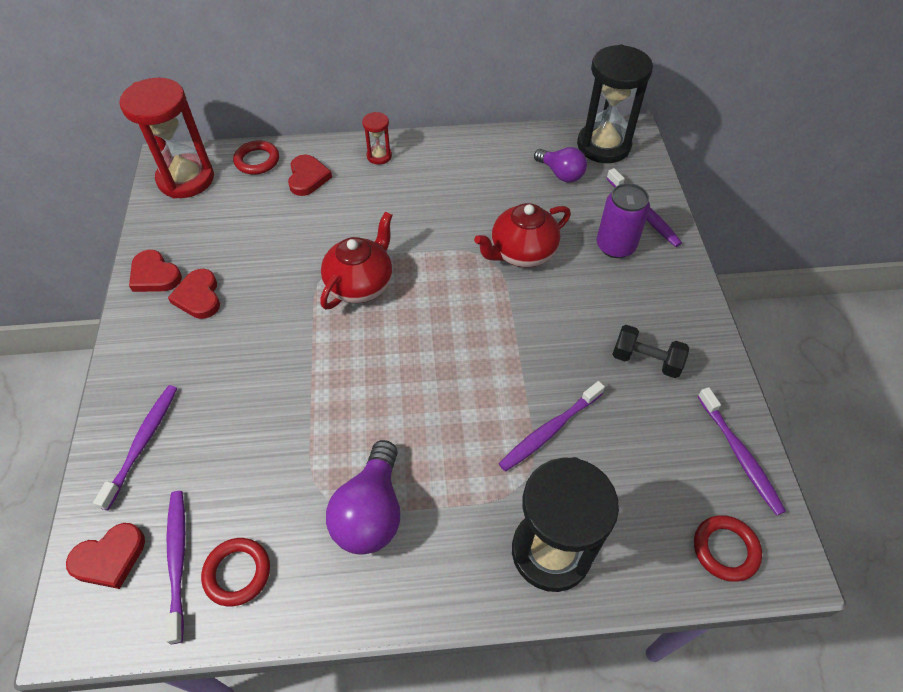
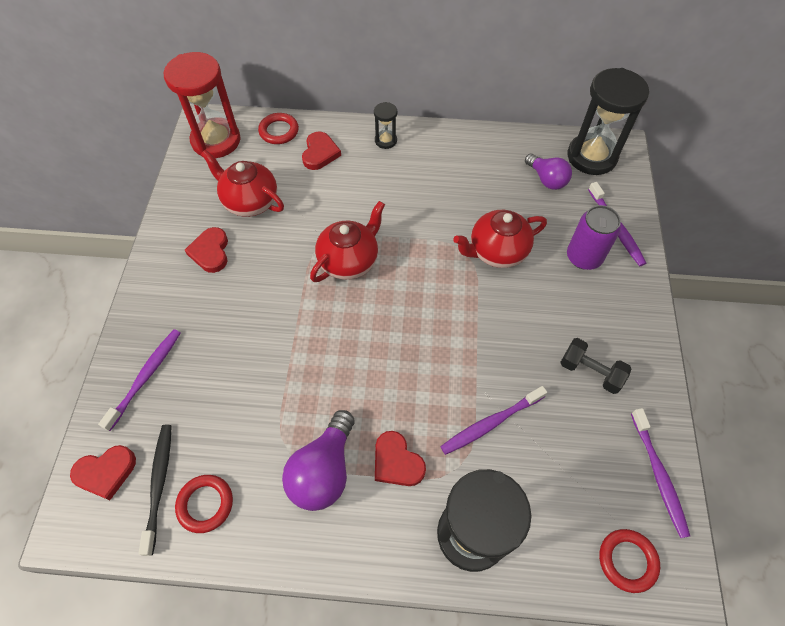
camera: 10 degrees right, 5 degrees up
(155, 275) = (177, 227): red heart -> red heart (397, 462)
(178, 560) = (159, 484): purple toothbrush -> black toothbrush
(236, 237) = (250, 201): none -> red teapot
(379, 156) = (385, 140): red hourglass -> black hourglass

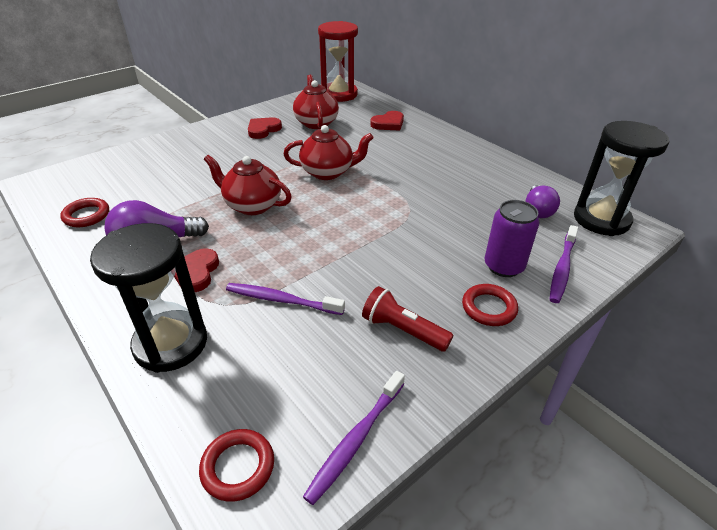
camera: 45 degrees right, 20 degrees down
(106, 472) = (78, 175): red heart -> none
(146, 377) = (154, 154): purple toothbrush -> none
(159, 484) = (86, 194): black toothbrush -> none
(279, 131) = (379, 106): red ring -> red ring (489, 308)
(385, 140) = (440, 137): black hourglass -> none
(496, 251) = (434, 223): red teapot -> red teapot (252, 205)
(590, 372) = (402, 330): black dumbbell -> red flashlight

